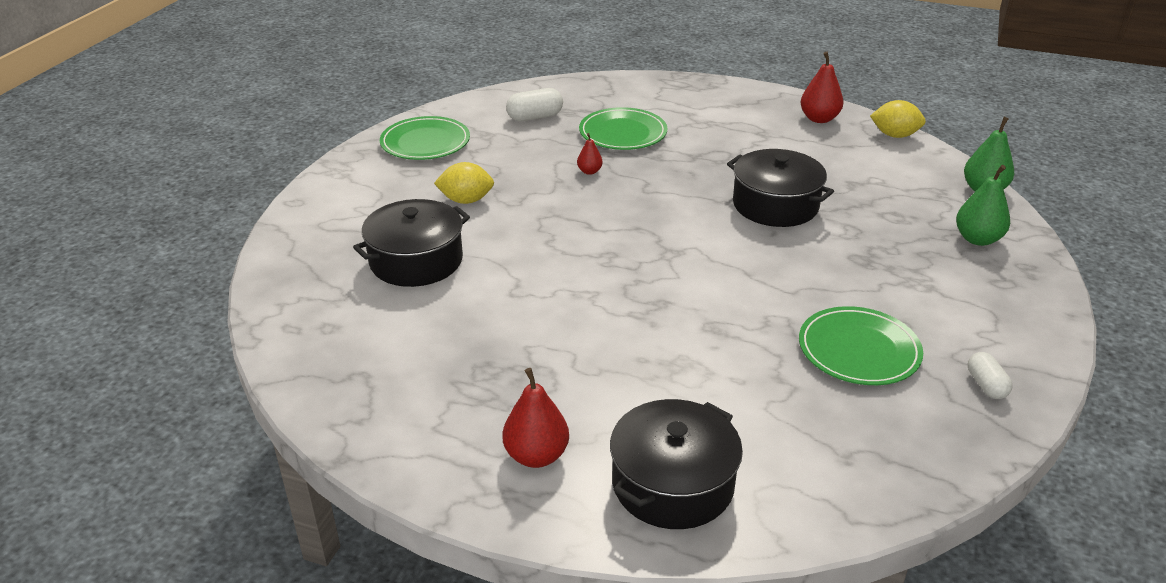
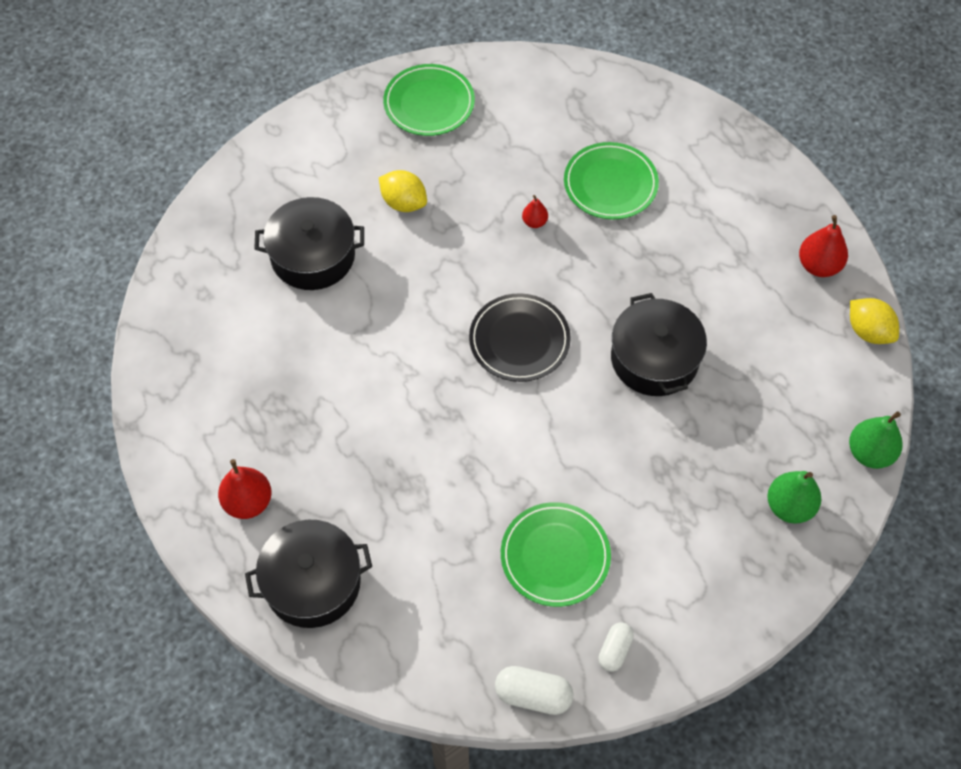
camera: 35 degrees right, 25 degrees up
(535, 117) = (551, 116): white capsule -> white capsule (533, 695)
(660, 237) = (519, 340): none -> black plate

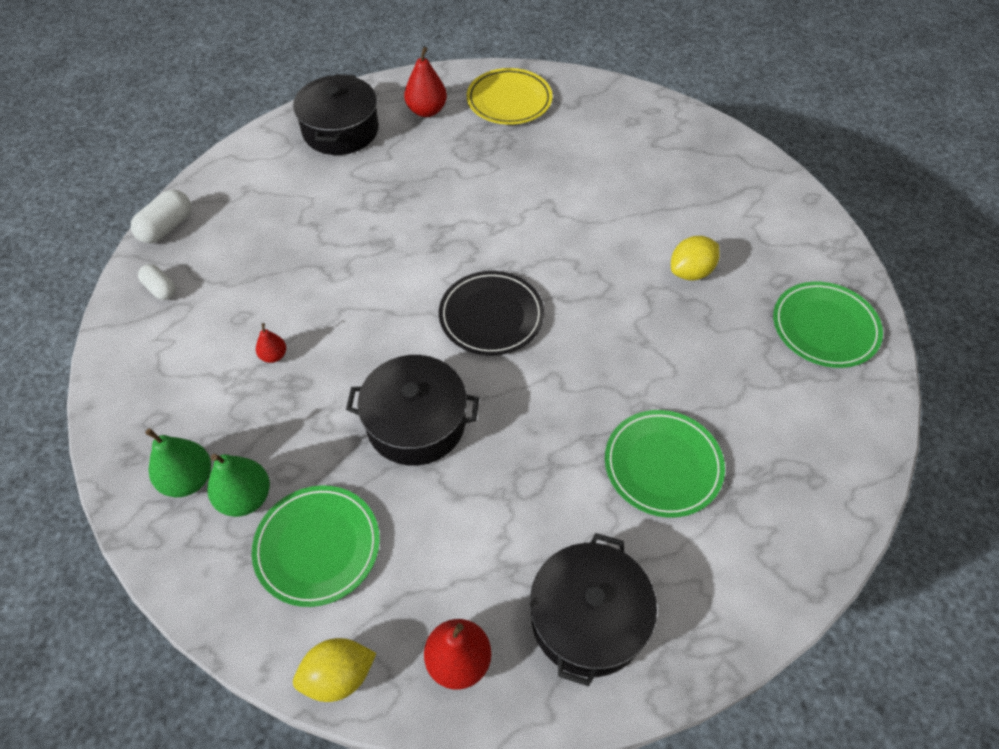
camera: 110 degrees right, 5 degrees down
(203, 422) = (509, 100): none -> yellow plate
(313, 256) = (648, 193): black pot -> black pot (588, 618)
(534, 222) = (631, 373): red pear -> red pear (274, 356)
(555, 556) = (265, 275): green plate -> green plate (317, 546)
(869, 453) = (192, 592): green pear -> green pear (245, 498)

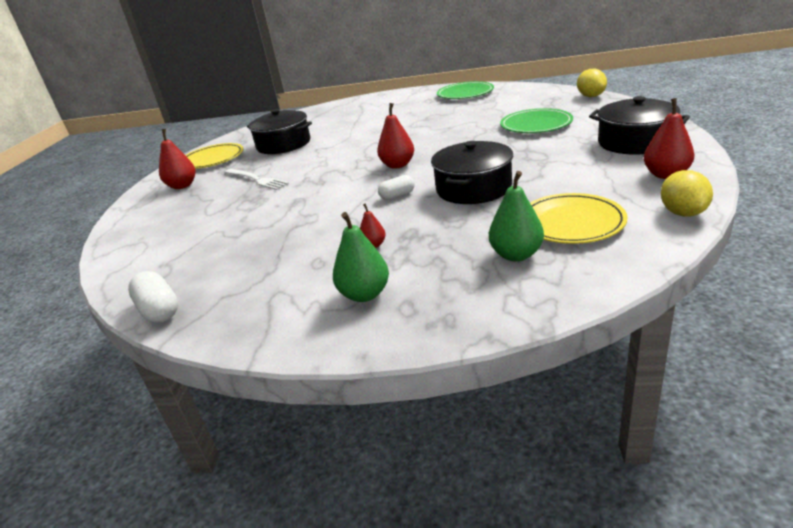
camera: 65 degrees left, 25 degrees down
(160, 289) = (240, 311): white capsule -> white capsule (397, 195)
(188, 479) = (486, 285): green pear -> green pear (364, 294)
(317, 546) = (571, 222): green plate -> yellow plate
(340, 130) = (154, 219): black pot -> black pot (284, 144)
(444, 176) = (256, 179): none -> white fork
(491, 316) = (398, 165): black plate -> red pear
(691, 272) = (407, 117): yellow lemon -> yellow lemon (591, 96)

